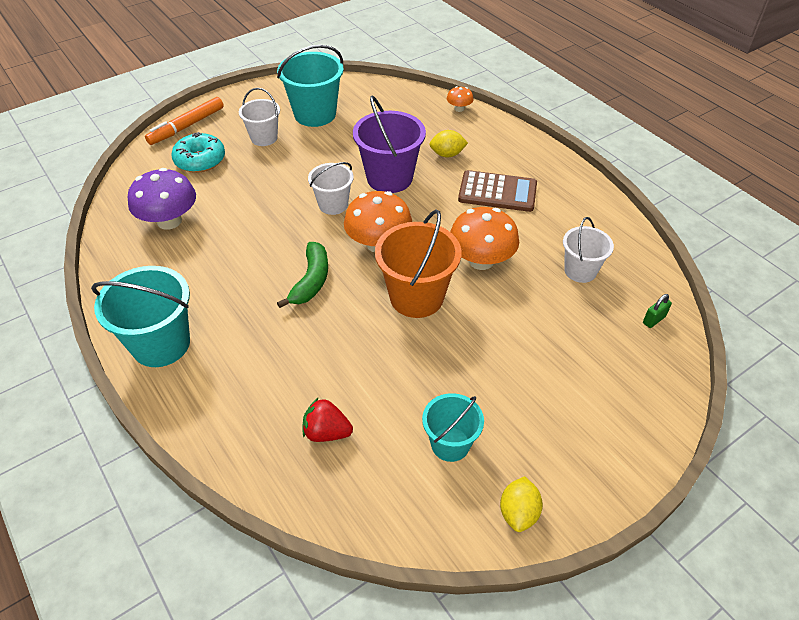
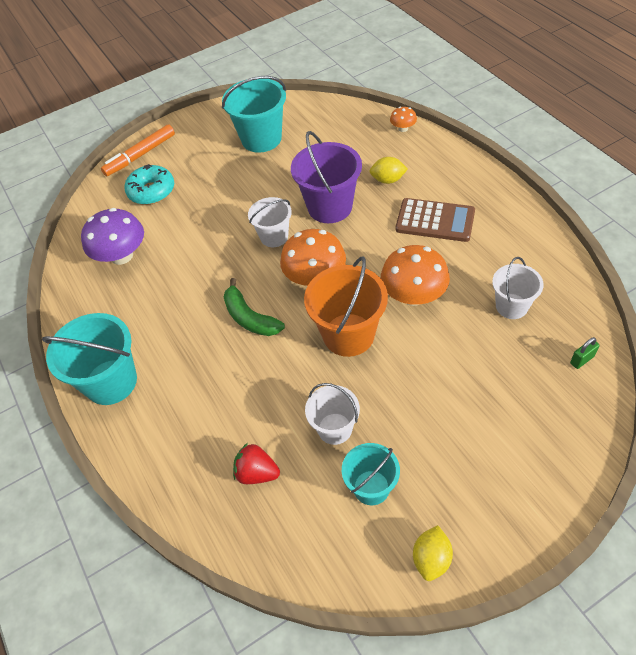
camera: 10 degrees right, 5 degrees up
(264, 138) = (212, 166): white bucket -> white bucket (335, 428)
(311, 281) = (249, 317): green banana -> green banana turned 120 degrees clockwise

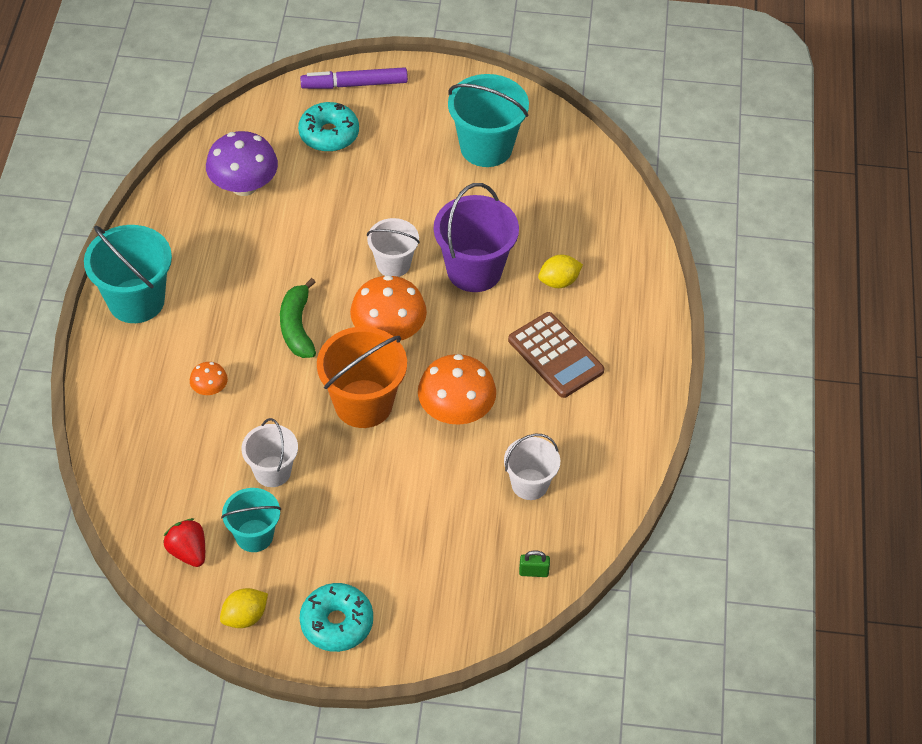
camera: 30 degrees right, 0 degrees up
(140, 155) = (354, 84): orange marker -> purple marker
(257, 473) = (180, 459): red strawberry -> red strawberry (188, 552)
(388, 180) = (559, 281): yellow lemon -> yellow lemon turned 60 degrees counterclockwise
(403, 128) = (637, 235): orange mushroom -> orange mushroom (210, 389)
(501, 505) = (337, 623): none -> turquoise donut

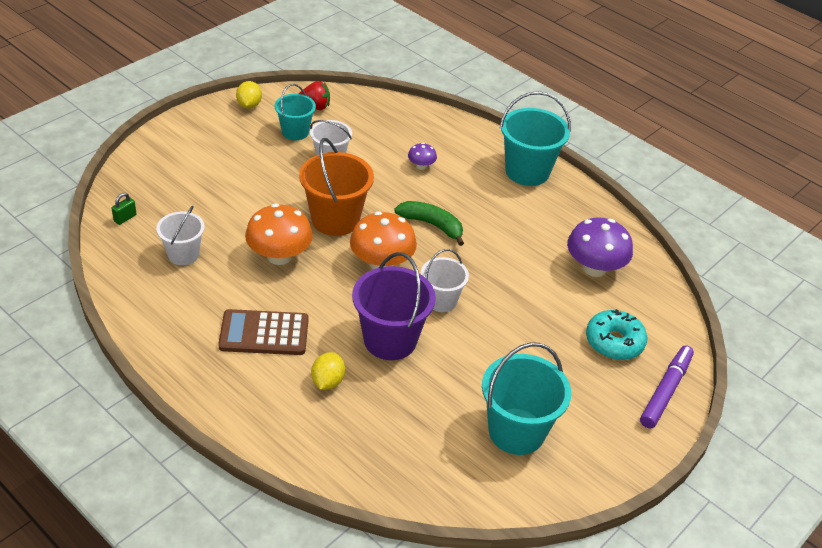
camera: 125 degrees right, 10 degrees down
(210, 389) = (421, 166): orange mushroom -> purple mushroom
(337, 623) = (202, 131): turquoise donut -> none

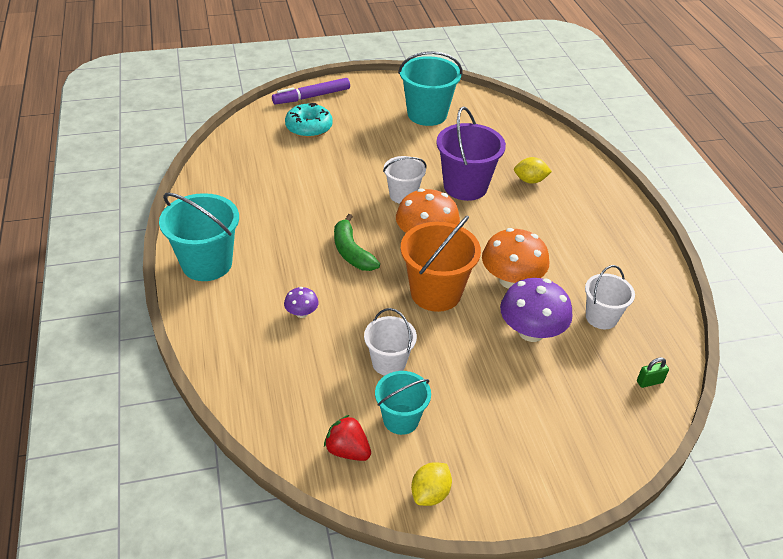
camera: 145 degrees left, 0 degrees up
(264, 333) = (560, 226): brown calculator -> none
(327, 381) = (530, 180): yellow lemon -> yellow lemon turned 45 degrees clockwise
(594, 268) = (260, 170): purple mushroom -> purple mushroom (531, 332)

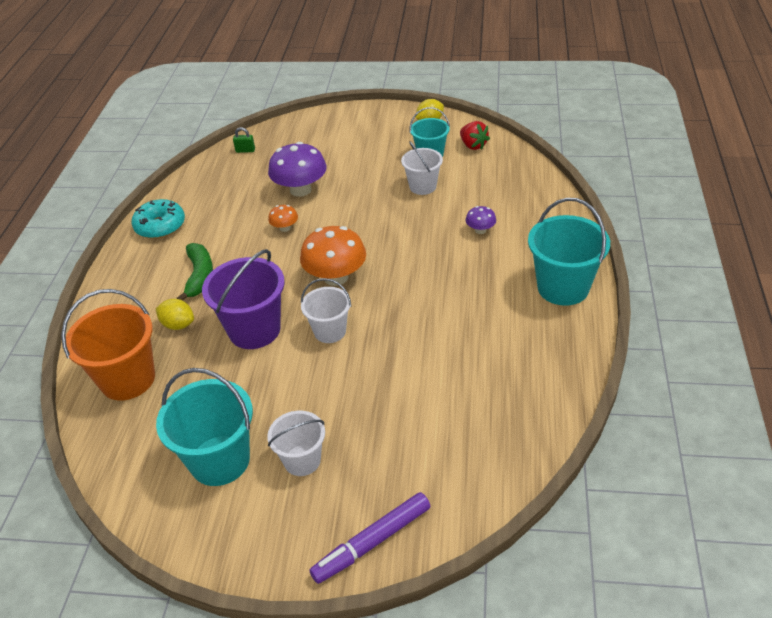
camera: 155 degrees left, 0 degrees up
(309, 127) = (400, 468): turquoise donut -> turquoise donut (160, 226)
(311, 97) = (372, 542): purple marker -> purple marker turned 150 degrees clockwise
(351, 252) = (415, 276): green banana -> green banana (199, 276)
(435, 293) = (357, 228): orange bucket -> orange bucket (127, 379)
(511, 280) = (285, 228): orange mushroom -> orange mushroom, size x0.49
(601, 317) = (238, 191): white bucket -> white bucket (302, 460)

